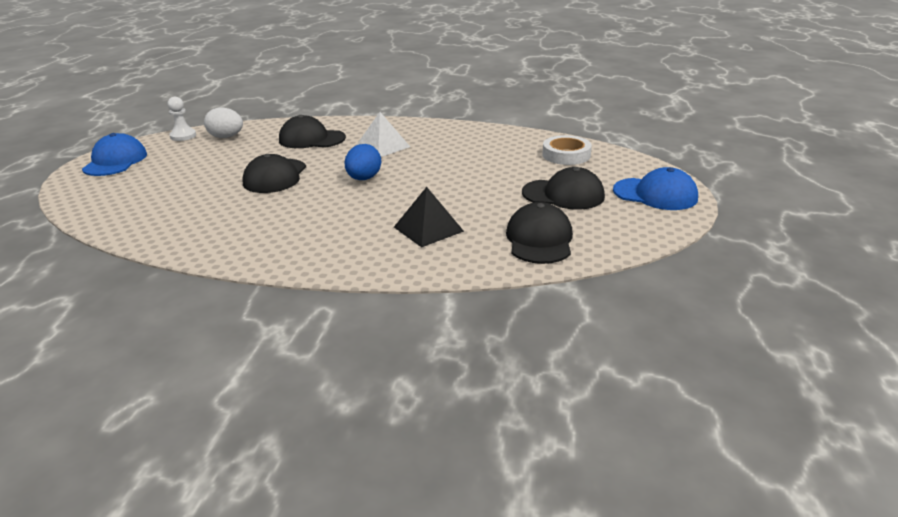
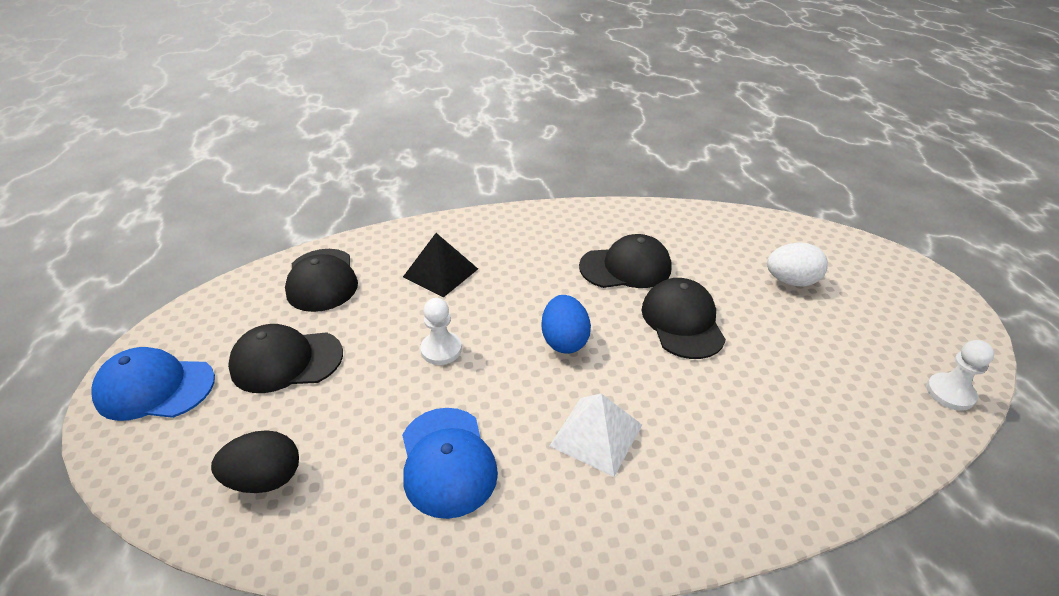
camera: 160 degrees right, 10 degrees up
(115, 161) = (925, 308): blue cap -> blue cap (447, 461)
(226, 137) = (879, 406): white egg -> white egg (791, 281)
(311, 139) = (735, 433): black cap -> black cap (626, 267)
(450, 186) = (441, 350): none -> white pawn
(566, 155) = (265, 479): white tape -> black egg

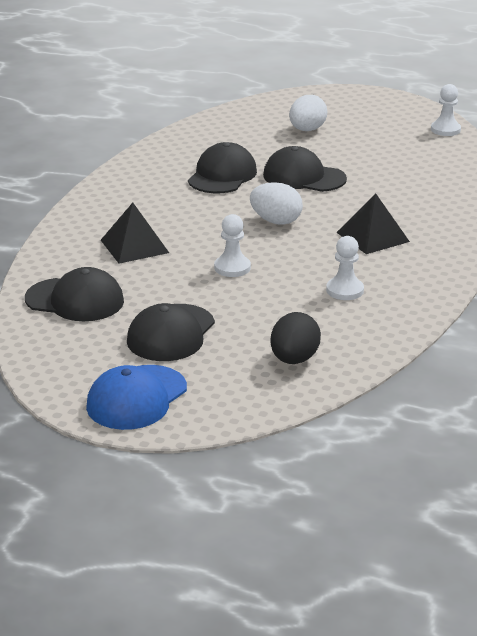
camera: 60 degrees left, 10 degrees down
(447, 461) = (344, 290): blue cap -> white pawn
(564, 341) = (276, 221): blue egg -> white egg
(596, 435) = (372, 237): white pyramid -> black pyramid

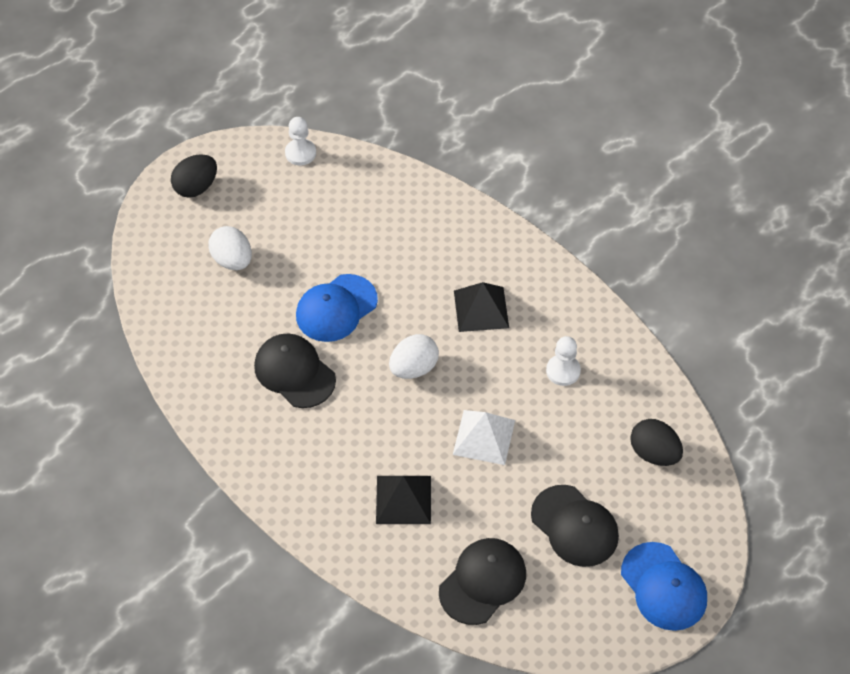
camera: 65 degrees left, 25 degrees up
(232, 268) = (484, 437): white pawn -> white pyramid
(304, 177) = (336, 308): black cap -> blue cap
(361, 103) = (196, 187): none -> black egg

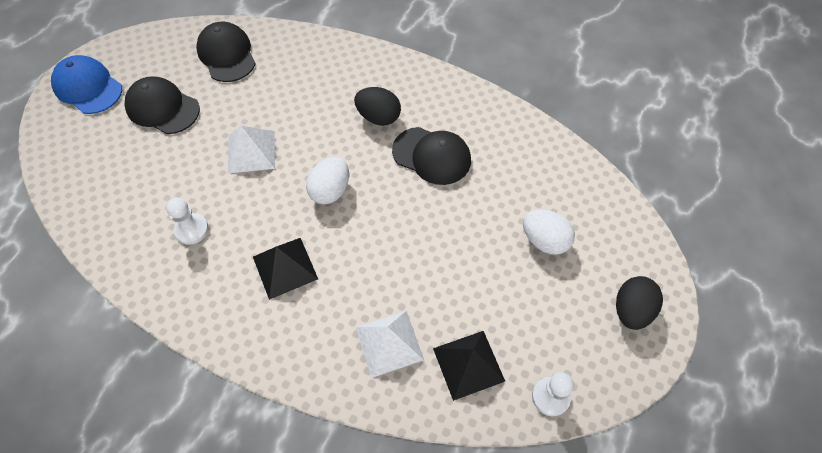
camera: 160 degrees right, 5 degrees up
(336, 308) = (423, 224): blue cap -> none
(403, 499) = (302, 89): black pyramid -> black pyramid (468, 364)
(410, 224) = (389, 343): none -> white pyramid
(482, 582) = (226, 54): black cap -> black cap turned 135 degrees clockwise
(654, 453) = (99, 181): black egg -> black egg (378, 117)

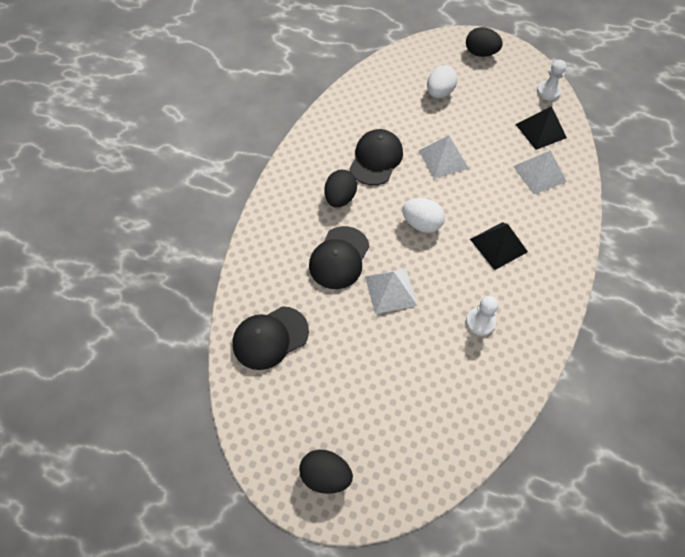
camera: 95 degrees left, 0 degrees up
(88, 87) = (325, 475): blue cap -> black egg
(162, 108) = (347, 384): black cap -> black cap (339, 258)
(425, 228) = (443, 159): none -> white pyramid

